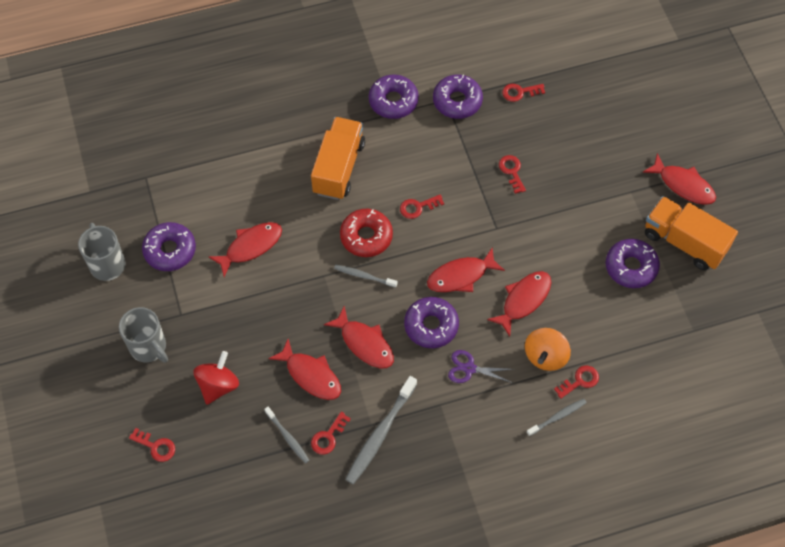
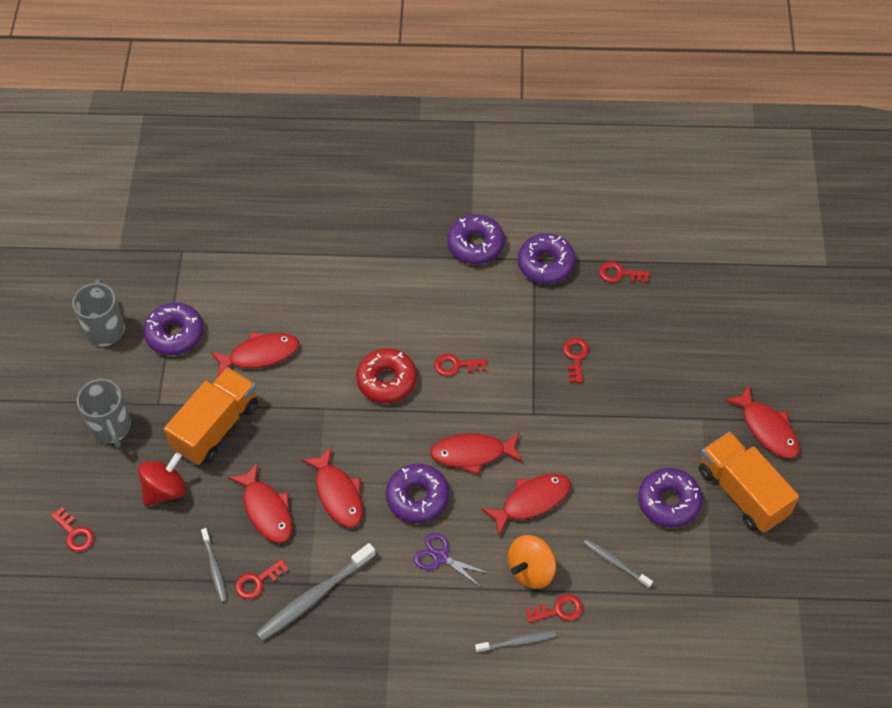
camera: 20 degrees right, 5 degrees down
(338, 168) = (387, 299): orange truck -> orange truck (216, 427)
(364, 276) = (367, 422): grey toothbrush -> grey toothbrush (615, 563)

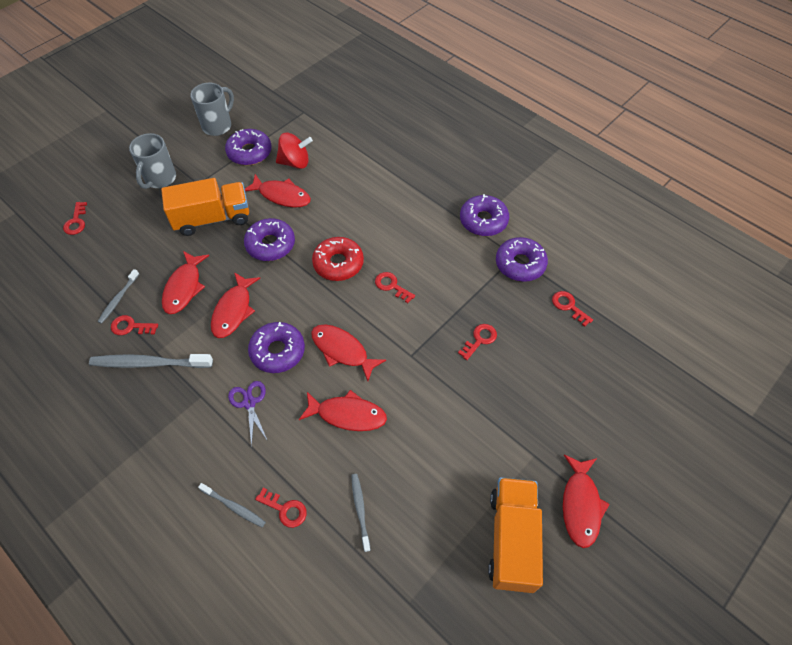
camera: 40 degrees right, 0 degrees up
(165, 490) = (146, 233): red spinning top -> red spinning top (295, 162)
(531, 570) = (296, 463): orange spinning top -> none
(669, 502) = (446, 498): purple donut -> purple donut (270, 244)

